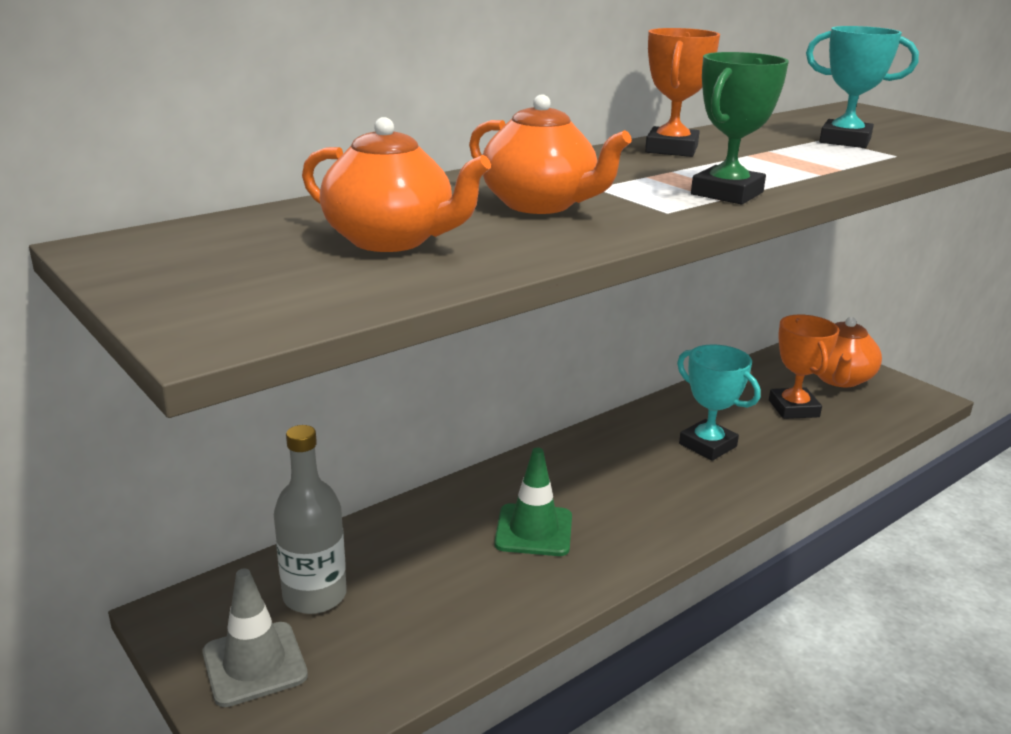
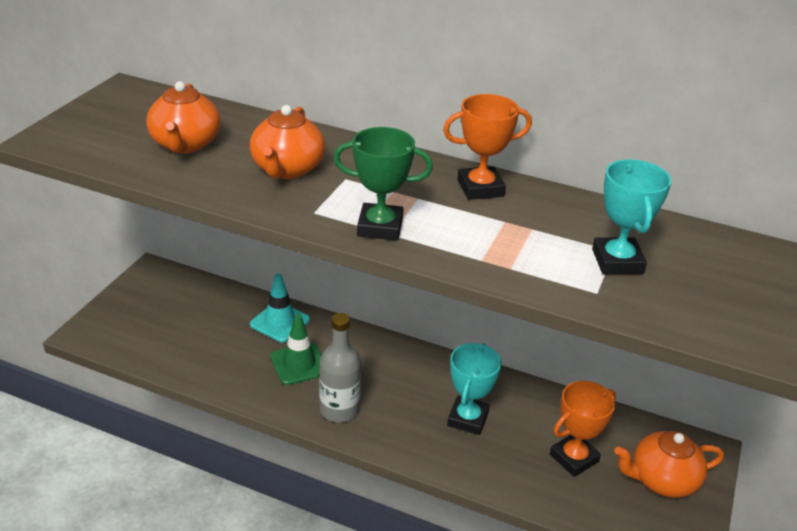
camera: 60 degrees right, 10 degrees up
(254, 664) = (133, 308): grey traffic cone -> none
(315, 595) = (190, 306): grey bottle -> grey bottle (339, 409)
(433, 522) = (280, 322): none -> turquoise traffic cone

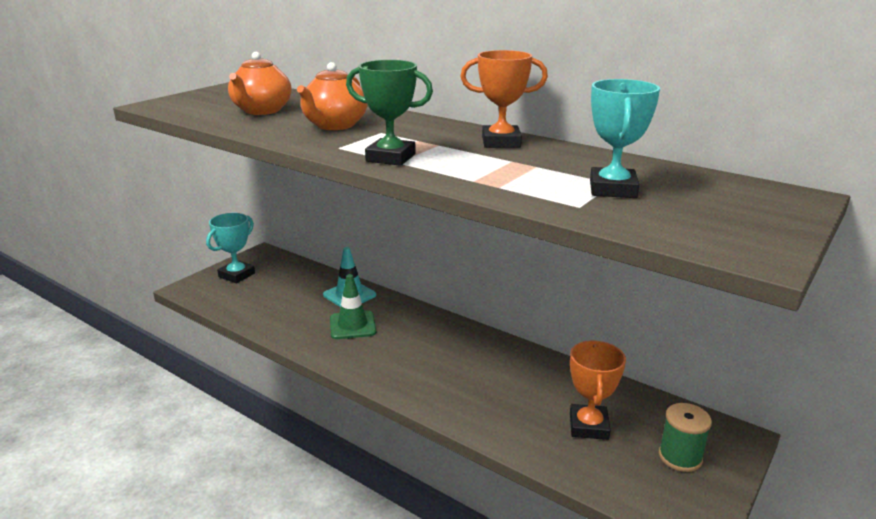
camera: 15 degrees right, 10 degrees down
(339, 409) = (373, 362): grey bottle -> none
(468, 419) = (491, 382): turquoise trophy -> turquoise trophy (237, 275)
(574, 458) = (588, 426): orange trophy -> orange trophy turned 60 degrees counterclockwise
(662, 480) = (680, 457): orange teapot -> green spool

